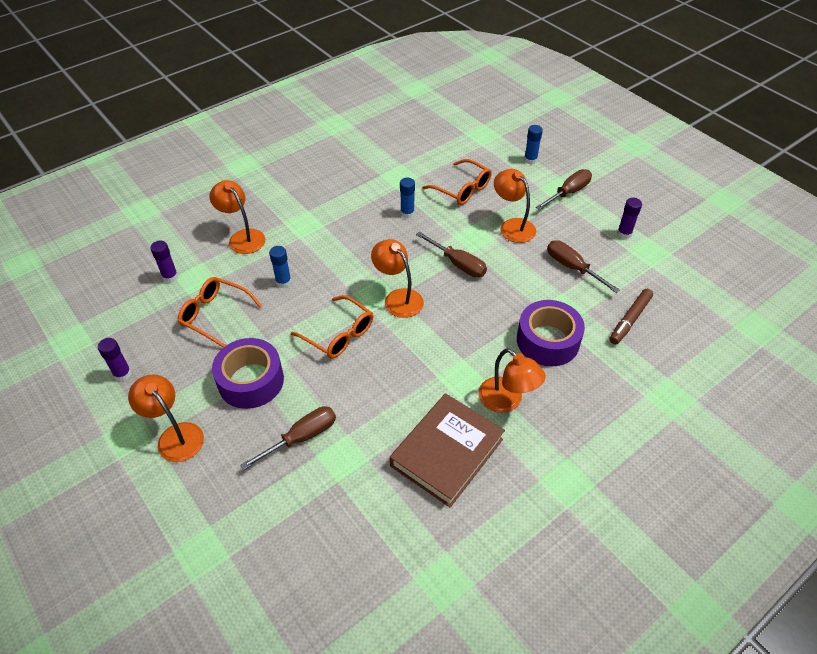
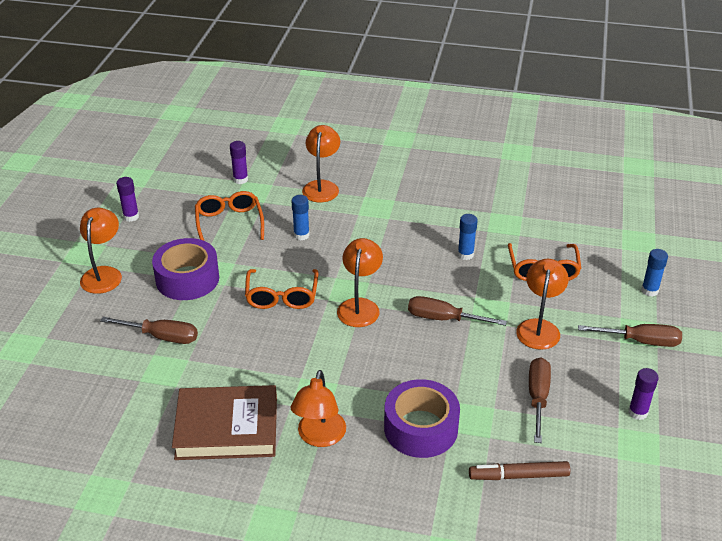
camera: 50 degrees right, 10 degrees down
(457, 264) = (444, 319): brown screwdriver -> brown screwdriver turned 105 degrees clockwise

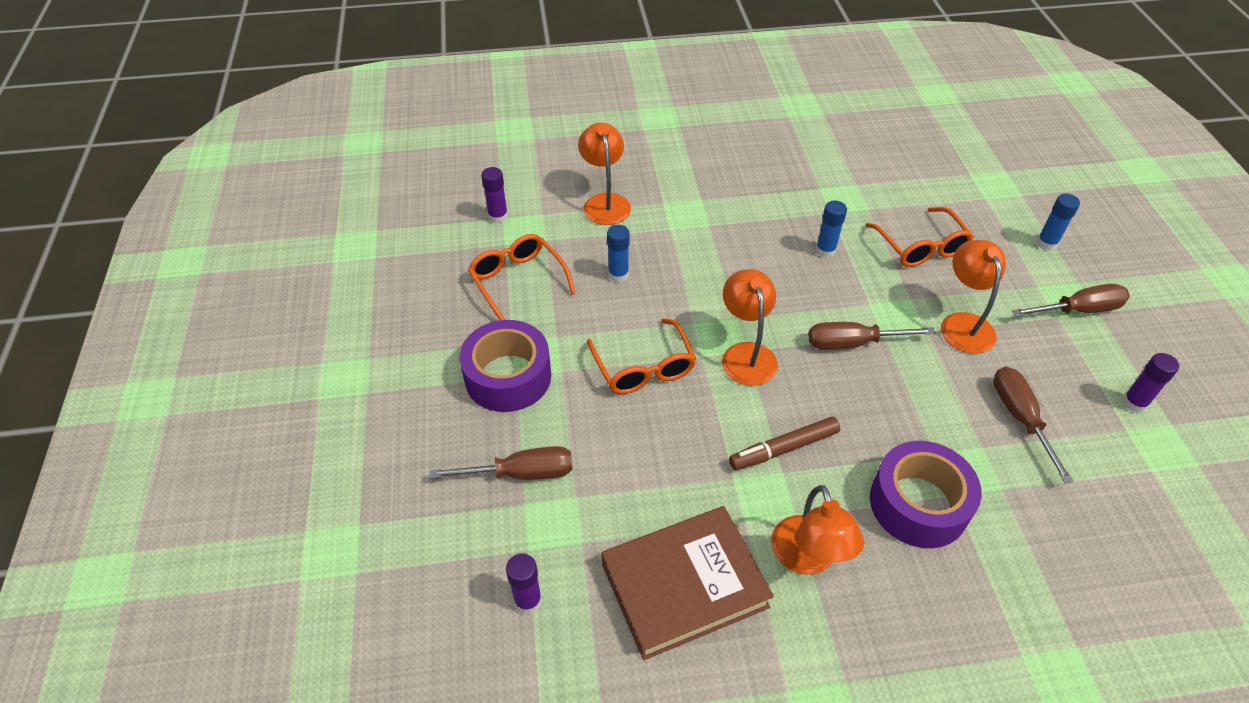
camera: 20 degrees left, 10 degrees up
(104, 274) = (389, 401): orange lamp -> none
(131, 217) = (382, 305): purple glue stick -> purple glue stick (528, 601)
(518, 476) = (1066, 533): brown marker -> brown marker (783, 448)

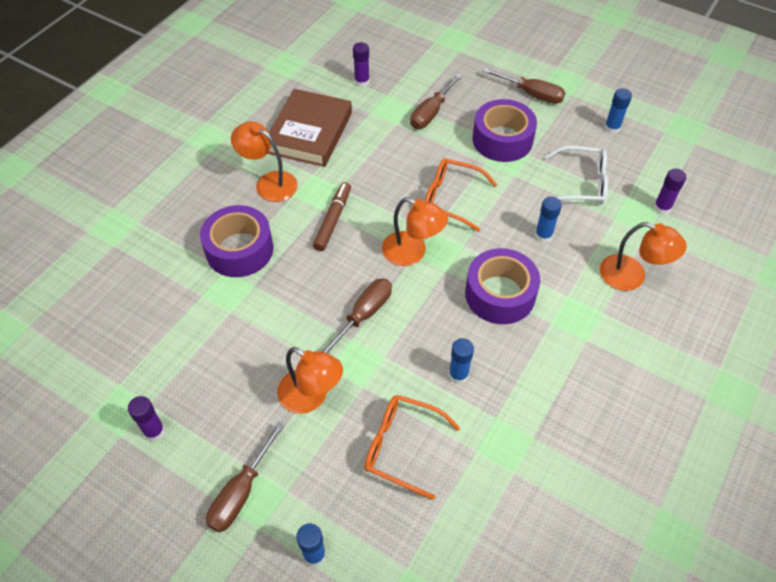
camera: 130 degrees right, 5 degrees up
(404, 297) = (612, 128): none -> blue glue stick
(517, 281) = (582, 184): orange glasses -> white glasses
(719, 268) = (500, 294): none -> purple tape
(1020, 418) = (221, 351): brown screwdriver -> brown screwdriver (531, 94)

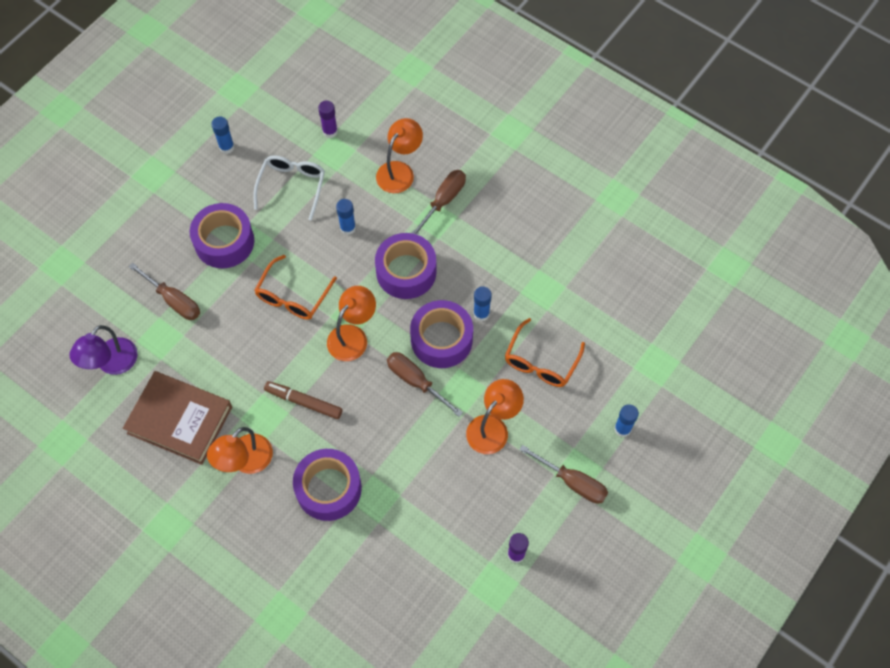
camera: 85 degrees left, 10 degrees up
(362, 82) = (112, 364): purple glue stick -> purple lamp
(419, 336) = (441, 339): none -> purple tape
(531, 94) = (165, 206): brown screwdriver -> brown screwdriver (443, 201)

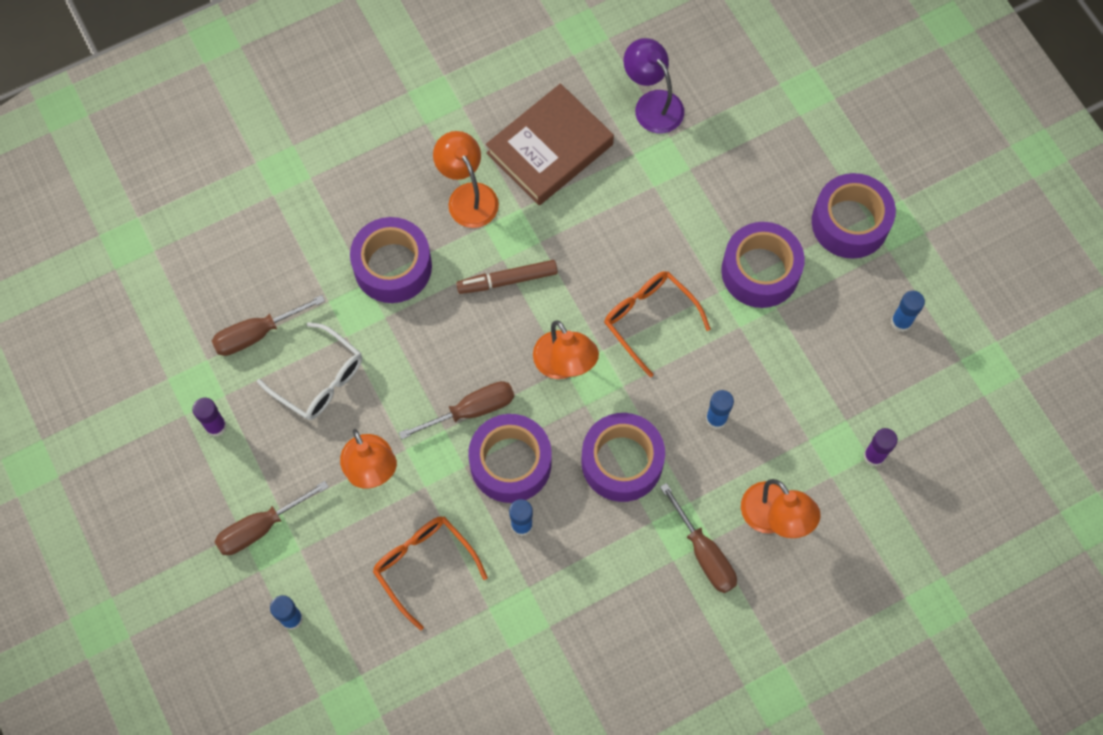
camera: 115 degrees right, 5 degrees up
(162, 201) = (850, 223): none -> purple tape
(173, 300) = (704, 190): brown screwdriver -> brown screwdriver (257, 333)
(292, 186) = (808, 377): white glasses -> white glasses (320, 380)
(304, 402) = (507, 280): brown marker -> brown marker turned 150 degrees counterclockwise

